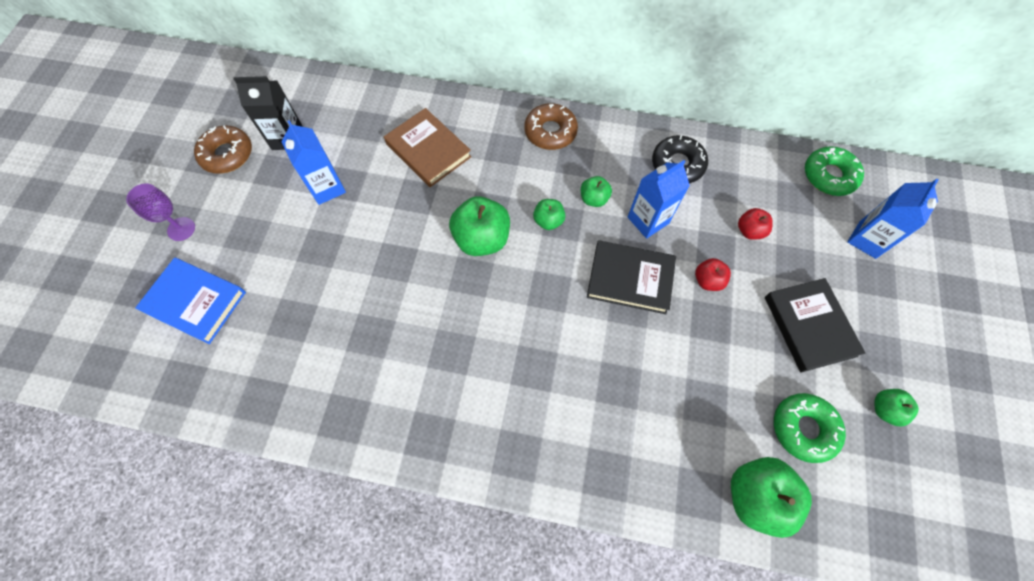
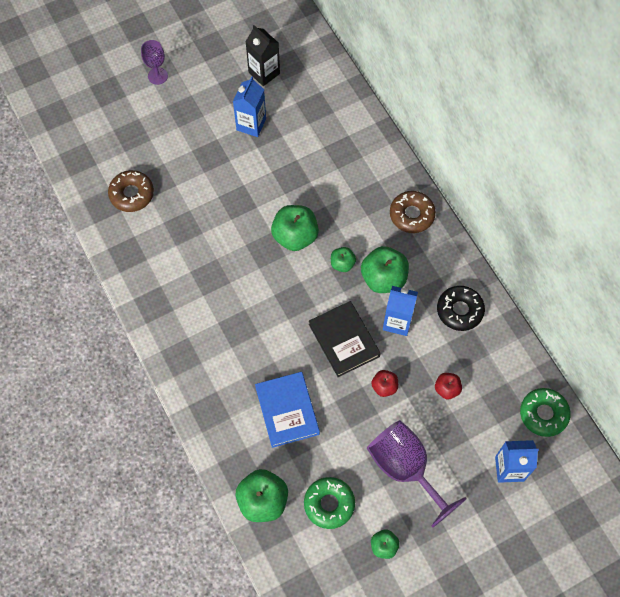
camera: 50 degrees right, 0 degrees up
(195, 302) = (124, 124): blue book -> blue book (287, 410)
(227, 154) = (223, 52): brown donut -> brown donut (132, 194)
(428, 150) = (329, 156): brown book -> none
(594, 199) = (383, 278): green apple -> green apple, size x1.84
(809, 326) = (405, 468): black book -> purple goblet

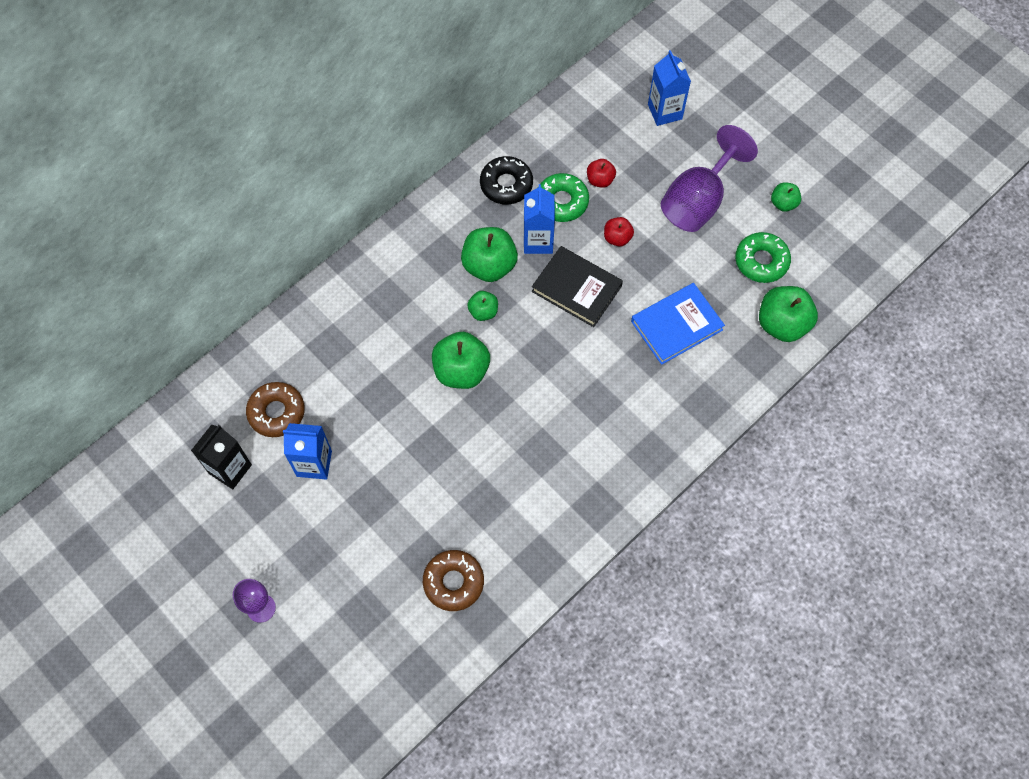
camera: 105 degrees left, 0 degrees up
(344, 340) = (576, 288): black book -> black book turned 75 degrees clockwise
(412, 215) = (400, 254): brown donut -> brown donut (276, 412)
(543, 414) = (597, 92): green donut -> green donut (561, 202)

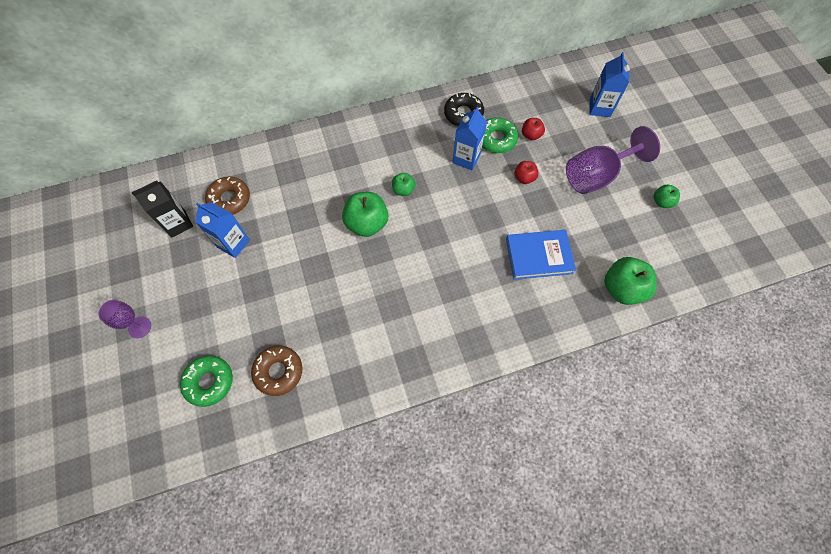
camera: 25 degrees right, 0 degrees up
(489, 265) = (424, 161): green apple -> none
(576, 288) = (477, 201): black book -> none
(761, 261) = (626, 236): green donut -> green donut (209, 382)

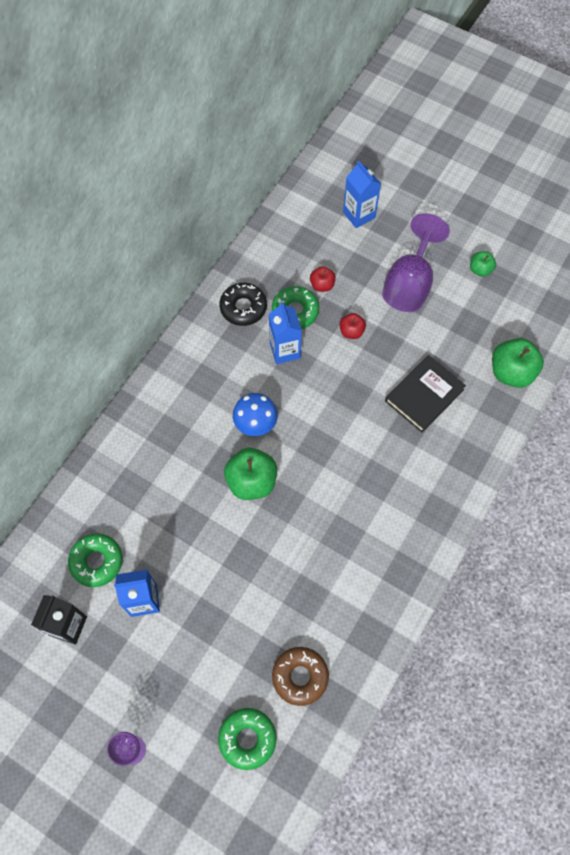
camera: 40 degrees left, 0 degrees up
(229, 199) = (97, 562): brown donut -> green donut
(403, 190) = (255, 424): green apple -> blue mushroom
(538, 256) = (424, 395): blue book -> black book

